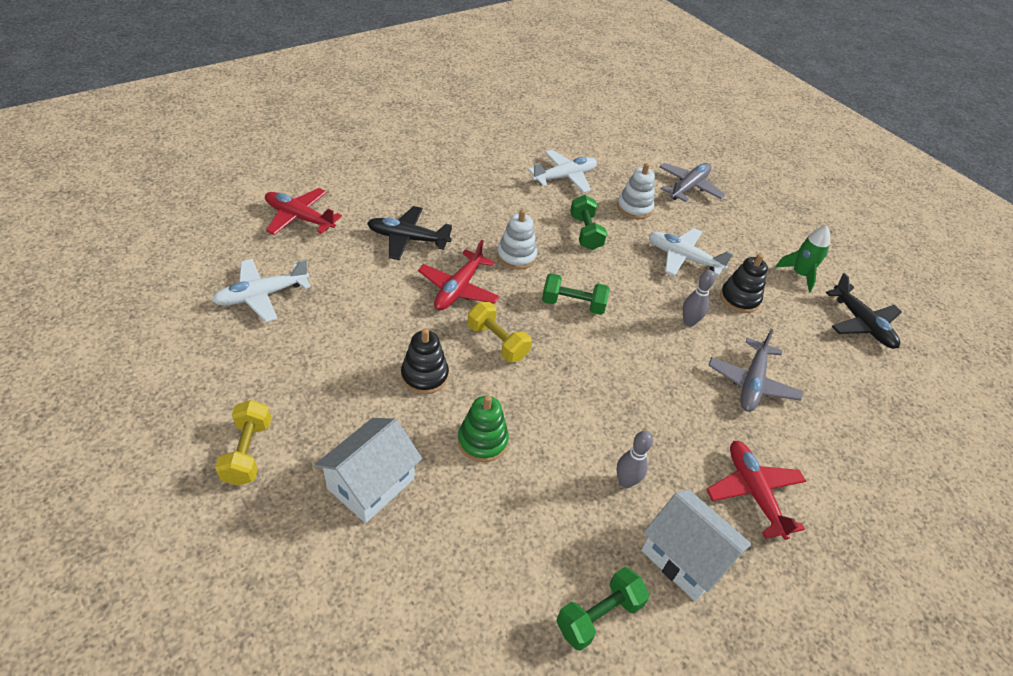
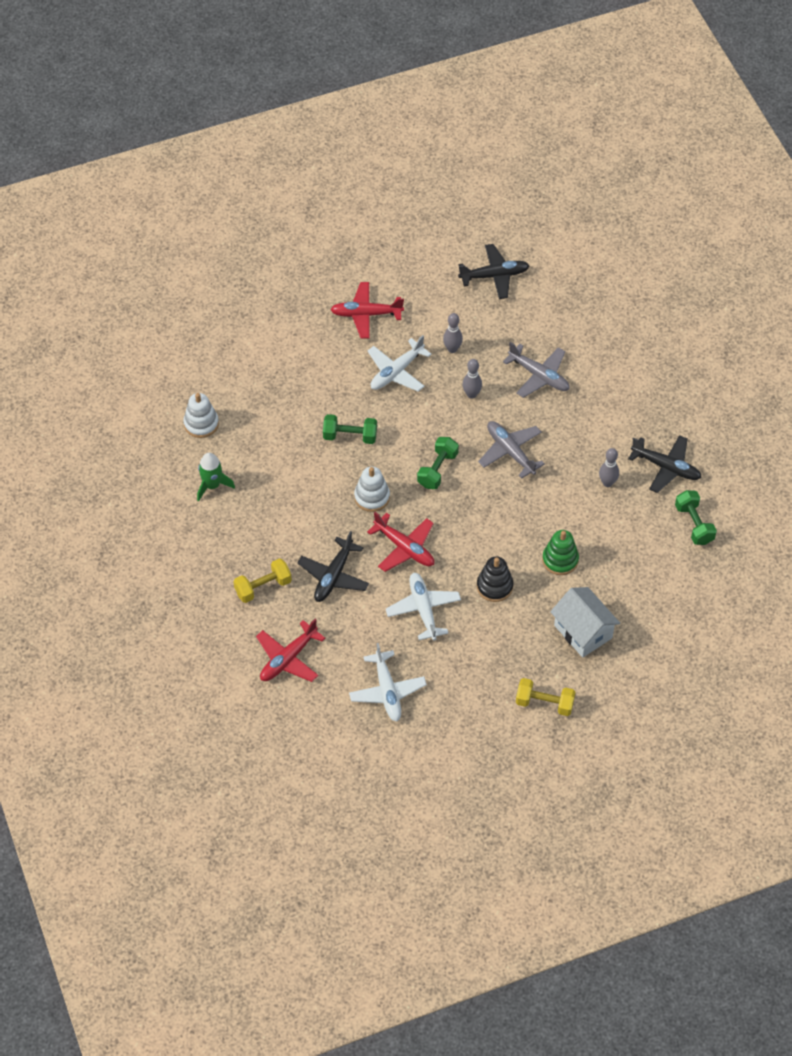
camera: 70 degrees left, 10 degrees up
(497, 342) = (469, 532): yellow dumbbell -> yellow dumbbell (263, 587)
(564, 177) = (265, 431): white plane -> white plane (423, 609)
(634, 208) = (322, 387): white stacking toy -> white stacking toy (201, 424)
(684, 557) = (666, 467): white house -> black plane
(689, 187) = (300, 332): grey plane -> grey plane (510, 451)
(739, 299) = (452, 349): black stacking toy -> grey bowling pin
(753, 492) = (628, 412): red plane -> red plane (366, 314)
(800, 274) = (432, 293): green rocket -> green rocket (212, 485)

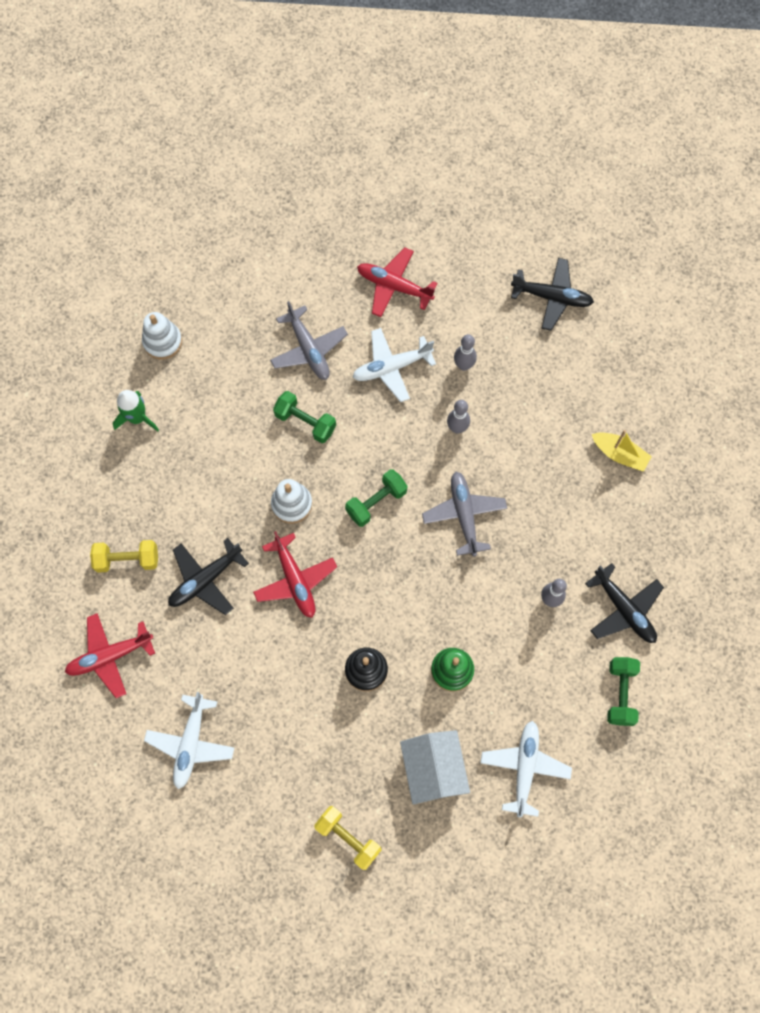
camera: 25 degrees right, 15 degrees up
(423, 609) = (277, 662): white plane -> white plane (524, 768)
(539, 376) = (540, 437): grey plane -> grey plane (308, 349)
(605, 364) = (619, 454): none -> yellow boat

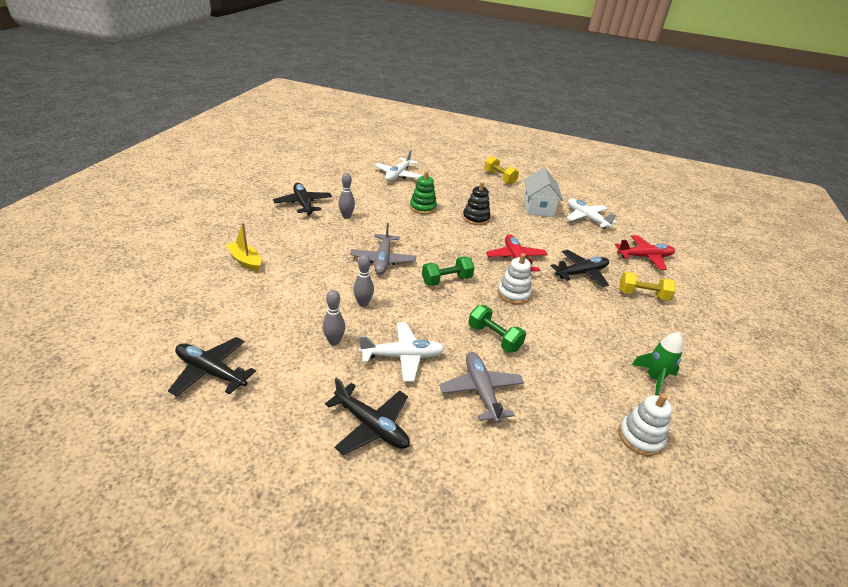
camera: 170 degrees left, 35 degrees down
(191, 743) = (586, 218): white plane -> white plane turned 60 degrees counterclockwise
(394, 286) = (371, 426): red plane -> black plane
(433, 769) = (448, 184): white house -> white house (538, 208)
(620, 693) = (329, 182): green dumbbell -> none

